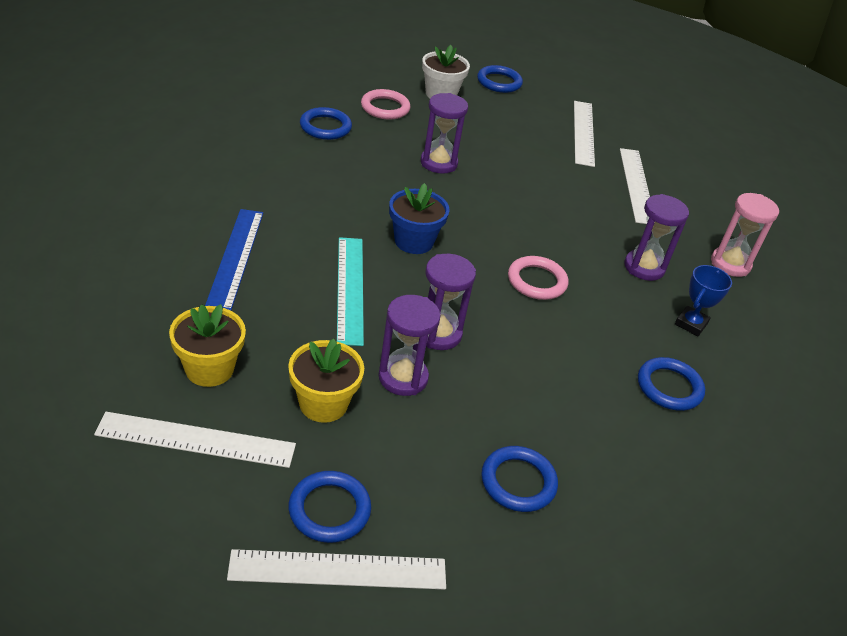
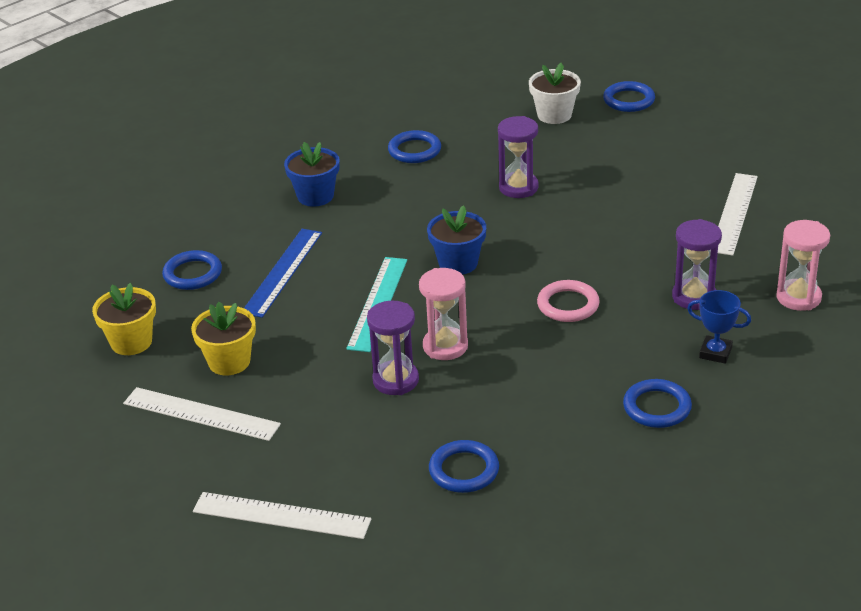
camera: 25 degrees right, 5 degrees down
(242, 174) = (315, 196): none -> blue flower pot
(323, 404) = (316, 395): yellow flower pot -> yellow flower pot (131, 342)
(329, 510) = (290, 474): blue ring -> blue ring (192, 274)
(385, 108) = (486, 130): pink ring -> none
(438, 334) = (445, 346): purple hourglass -> pink hourglass
(583, 132) = (701, 156): white ruler -> none
(691, 324) = (715, 353): blue trophy -> blue trophy turned 60 degrees clockwise

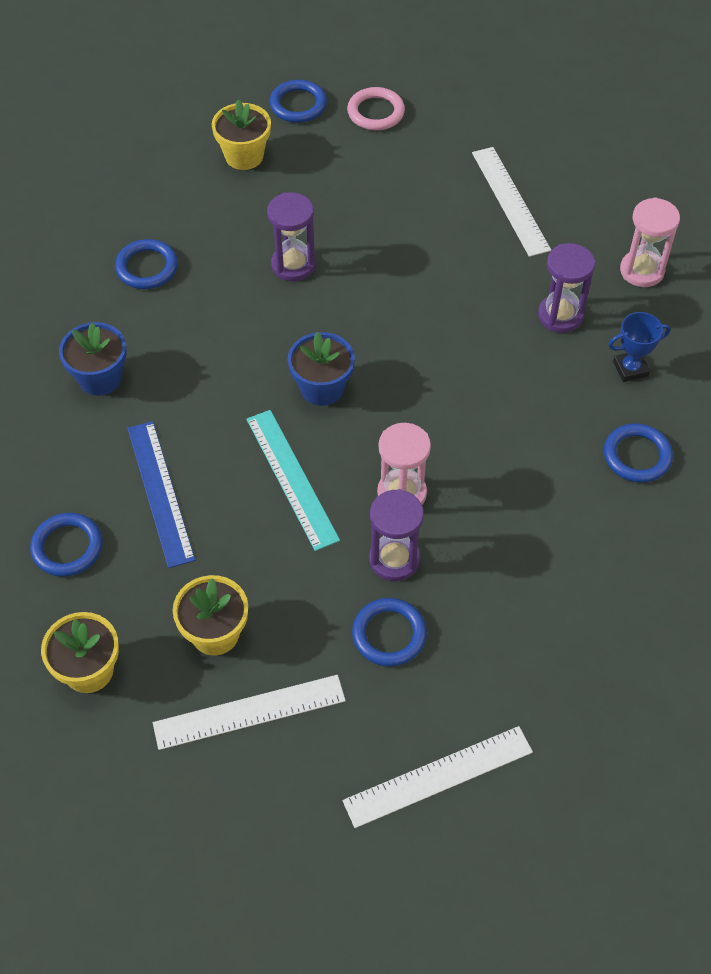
camera: 40 degrees left, 20 degrees up
(464, 470) = (546, 622): blue ring -> blue ring (389, 634)
(554, 115) = (244, 156): white flower pot -> yellow flower pot
(568, 305) = (464, 383): pink ring -> pink ring (376, 112)

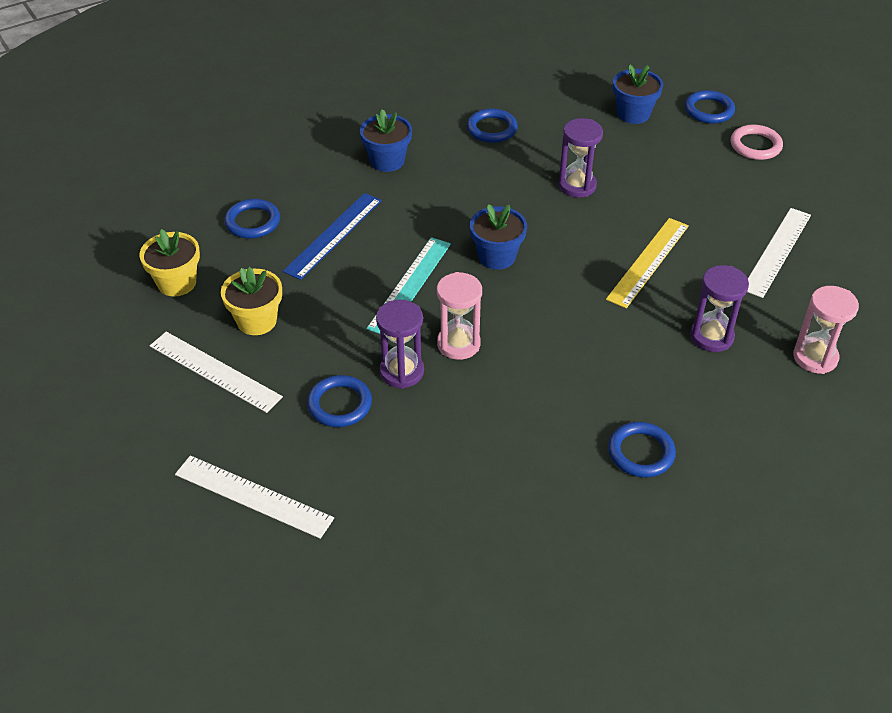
camera: 50 degrees right, 10 degrees down
(244, 156) = (633, 114): yellow flower pot -> blue flower pot
(437, 289) = (648, 262): none -> yellow ruler
(630, 369) = (715, 403): blue trophy -> none

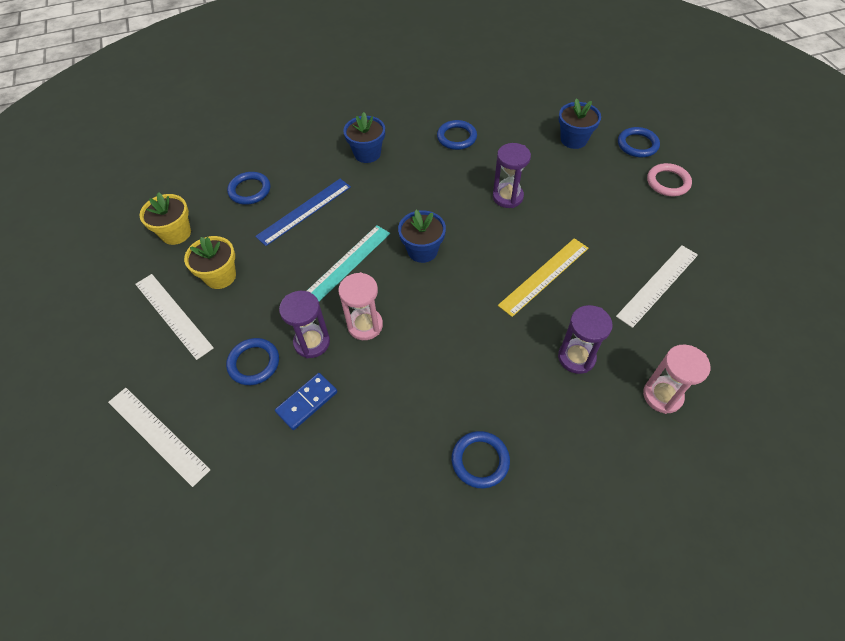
camera: 15 degrees right, 10 degrees up
(421, 432) = (307, 402): none -> blue domino

